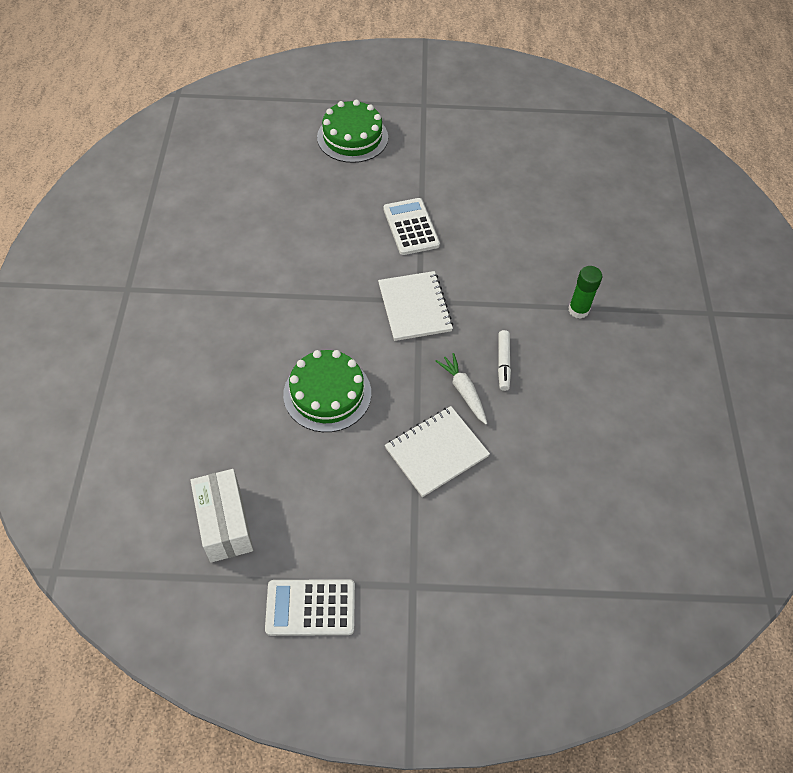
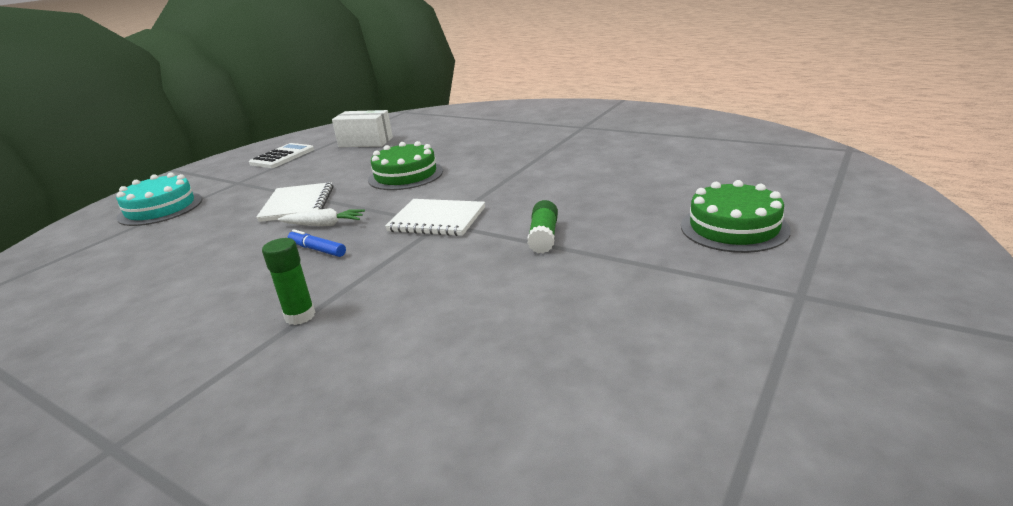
camera: 125 degrees right, 30 degrees down
(411, 227) = (544, 237): white calculator -> green glue stick
(503, 363) = (317, 249): white marker -> blue marker
(514, 611) = (160, 208): none -> turquoise cake

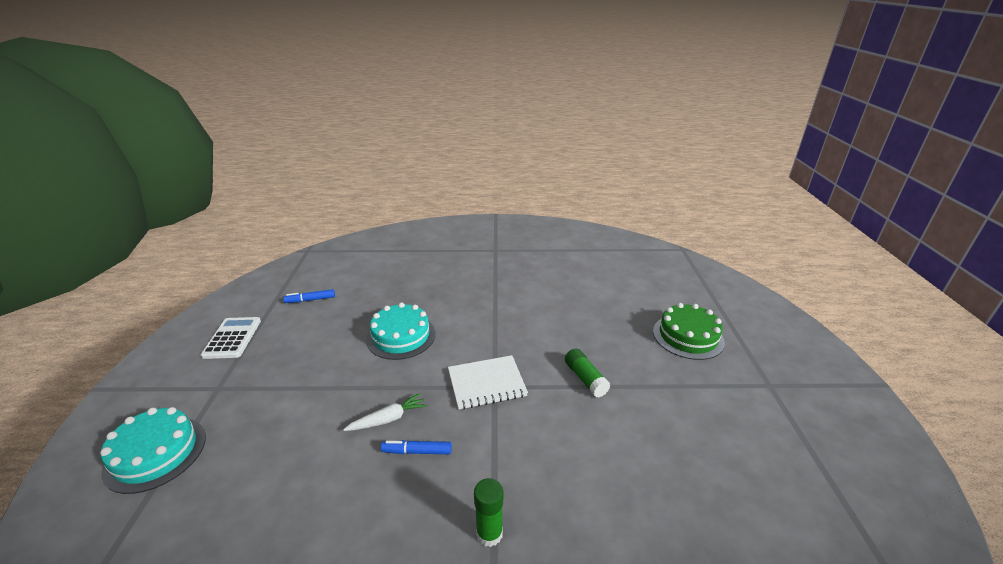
camera: 35 degrees left, 5 degrees up
(297, 204) = (329, 400): white notebook -> none
(365, 142) = (310, 300): white box -> blue marker
(405, 175) = (401, 336): green cake -> turquoise cake

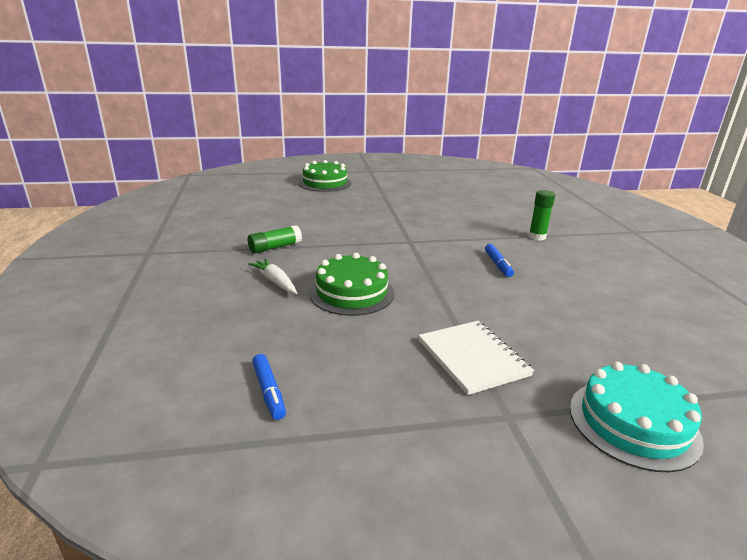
camera: 100 degrees left, 5 degrees down
(232, 338) = (397, 453): white calculator -> none
(388, 419) = (475, 281): white carrot -> white carrot (275, 282)
(401, 336) = (351, 292): turquoise cake -> green cake
(486, 383) = (407, 244): white notebook -> white notebook (472, 358)
(585, 379) = (385, 212): green glue stick -> green glue stick (275, 247)

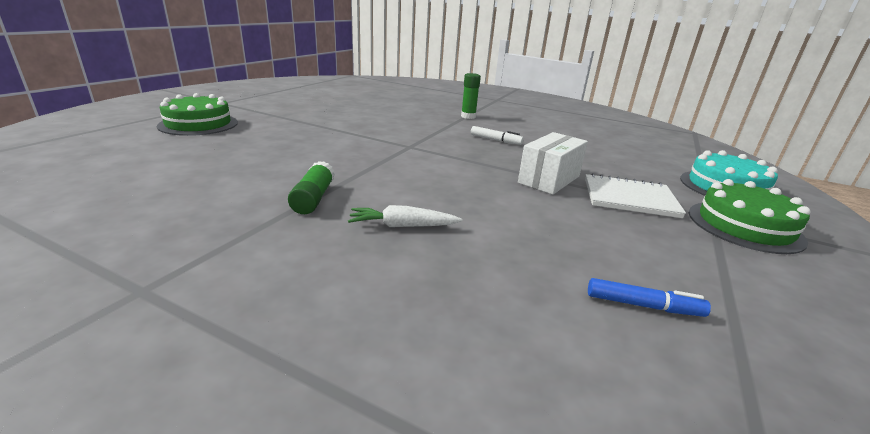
camera: 55 degrees left, 0 degrees up
(351, 292) = (477, 200): green cake -> green cake (744, 226)
(446, 310) = (549, 179): none -> white box
(498, 264) = (495, 140): blue marker -> white marker

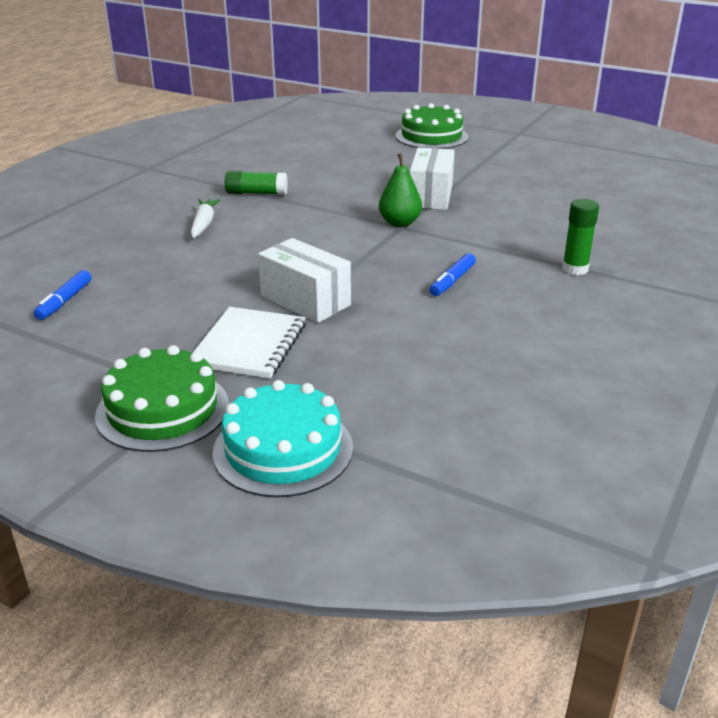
camera: 95 degrees right, 5 degrees up
(349, 135) = (430, 196): none -> white box
(403, 146) = (399, 223): none -> green pear
(495, 140) = (452, 281): white marker -> blue marker

